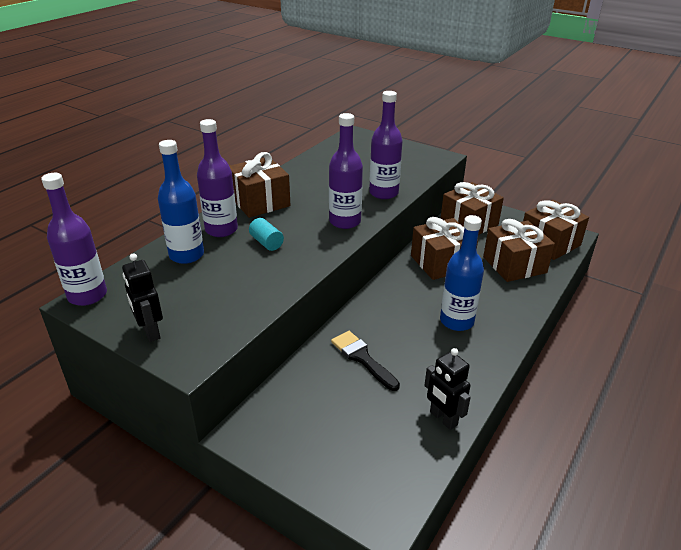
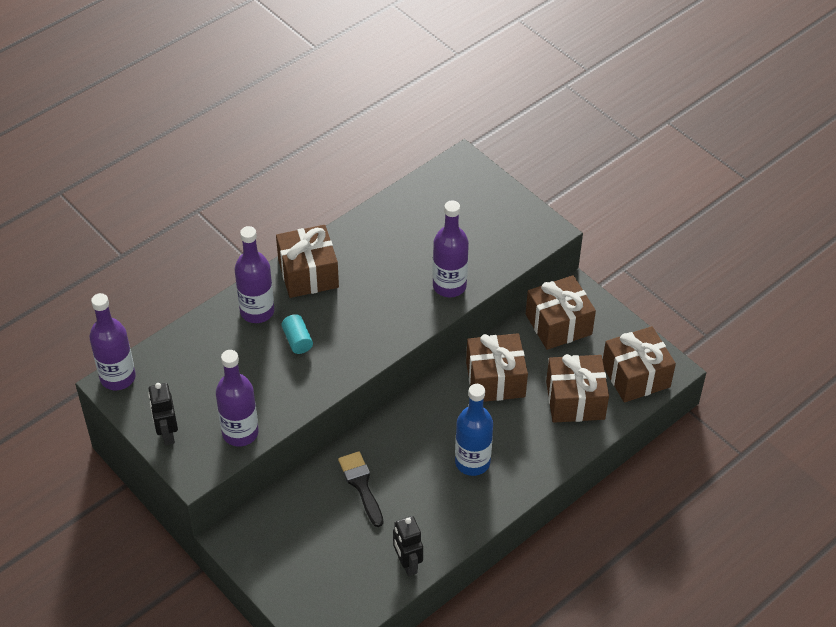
camera: 15 degrees right, 15 degrees up
(186, 255) = (215, 342): blue bottle -> none
(345, 222) = (388, 325): purple bottle -> purple bottle (240, 433)

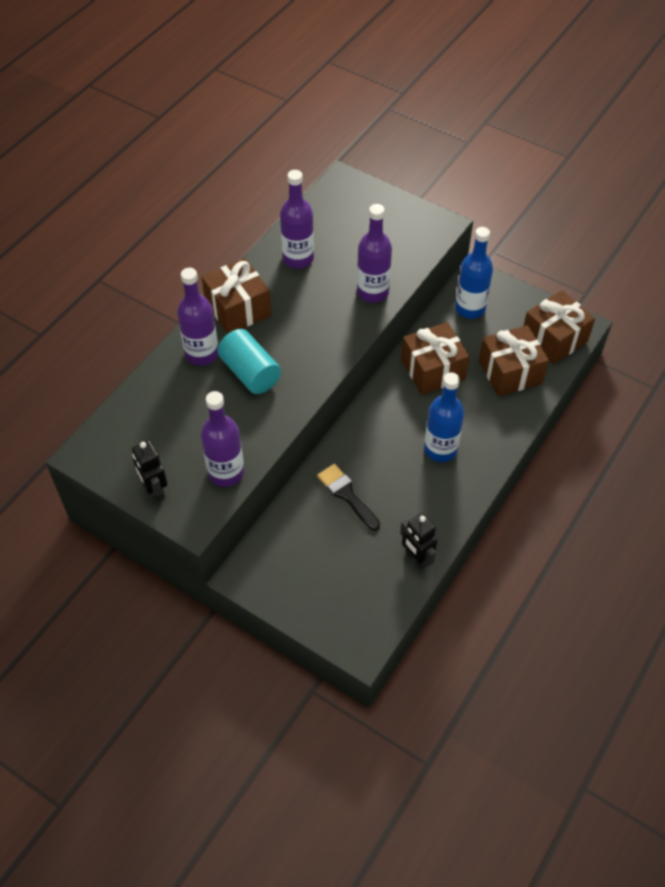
camera: 15 degrees left, 5 degrees up
(118, 377) = (87, 447): purple bottle -> purple bottle (298, 258)
(297, 340) = (250, 373): turquoise cylinder -> turquoise cylinder, size x1.74
(558, 324) = (470, 308): brown gift -> blue bottle

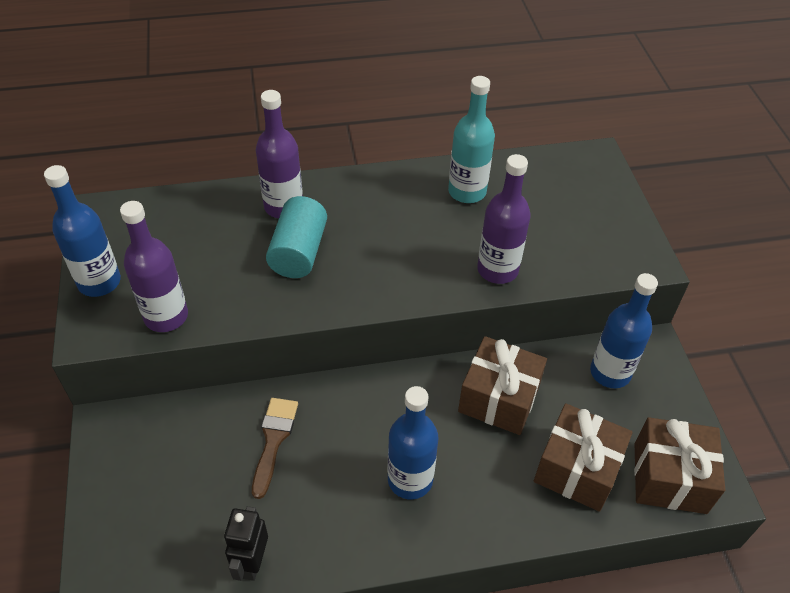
camera: 45 degrees right, 5 degrees down
(154, 490) = (99, 282): black robot -> blue bottle
(238, 309) = (361, 194): brown gift -> none
(298, 258) = (467, 192): purple bottle -> turquoise bottle
(346, 495) = (273, 440): black brush -> brown brush

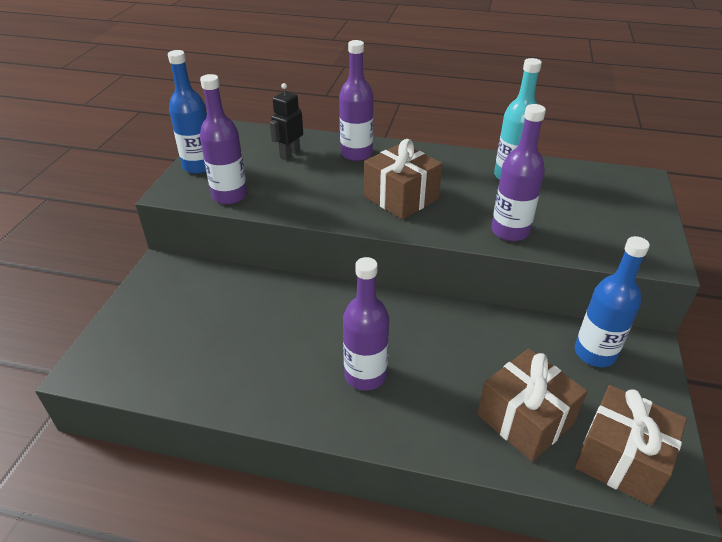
camera: 25 degrees right, 10 degrees down
(252, 562) = (204, 389): black robot -> black robot (289, 154)
(273, 440) = (272, 312): brown brush -> none
(298, 252) = (350, 182): turquoise cylinder -> none
(410, 479) = (365, 375): blue bottle -> purple bottle
(499, 398) = (476, 341): brown gift -> brown gift (401, 197)

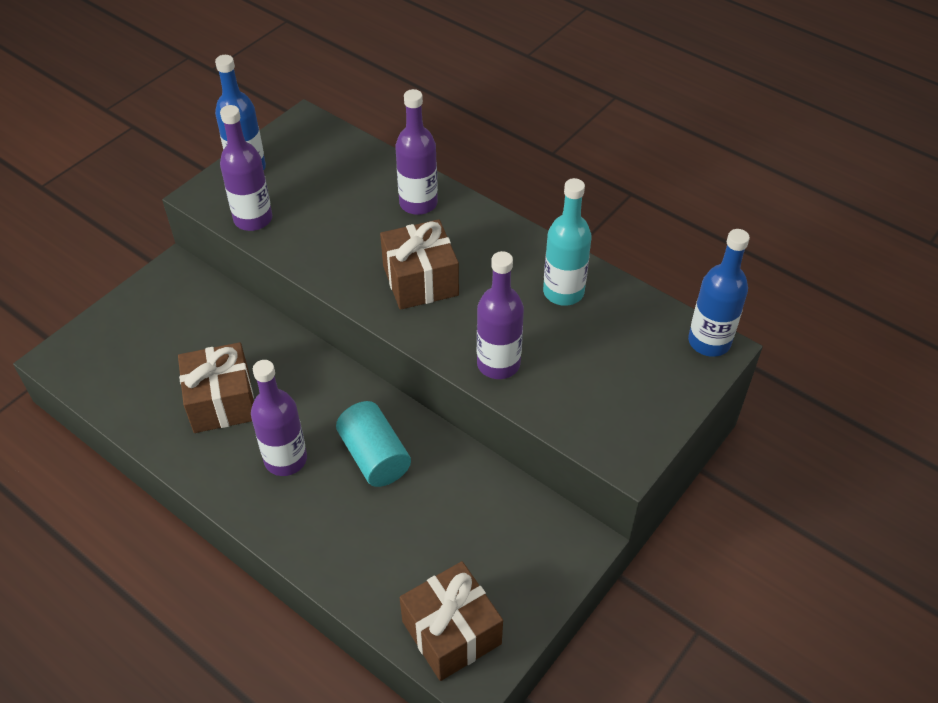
camera: 25 degrees right, 10 degrees up
(289, 154) = (348, 180): black robot -> none
(439, 345) = (374, 456): none -> turquoise cylinder
(525, 419) = (396, 560): brown gift -> brown gift (222, 402)
(594, 353) = (520, 526): blue bottle -> blue bottle (709, 342)

